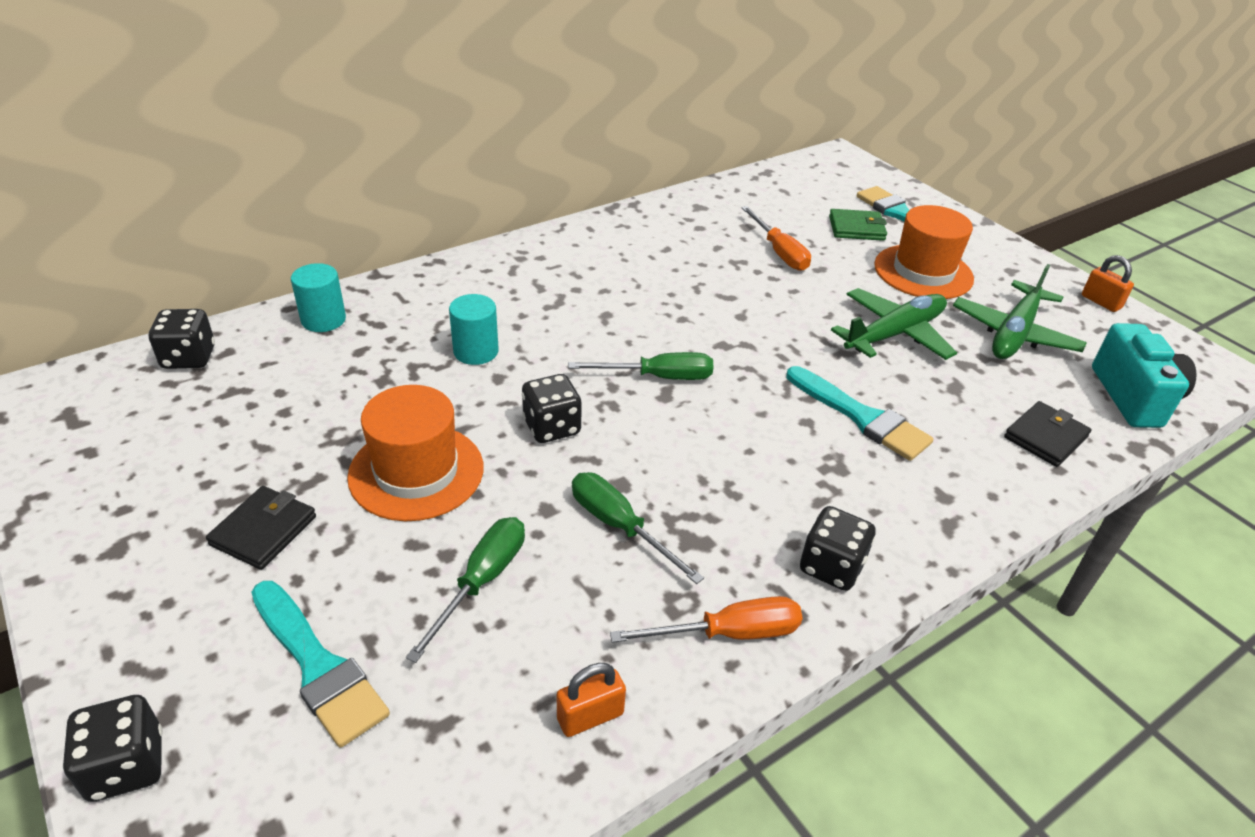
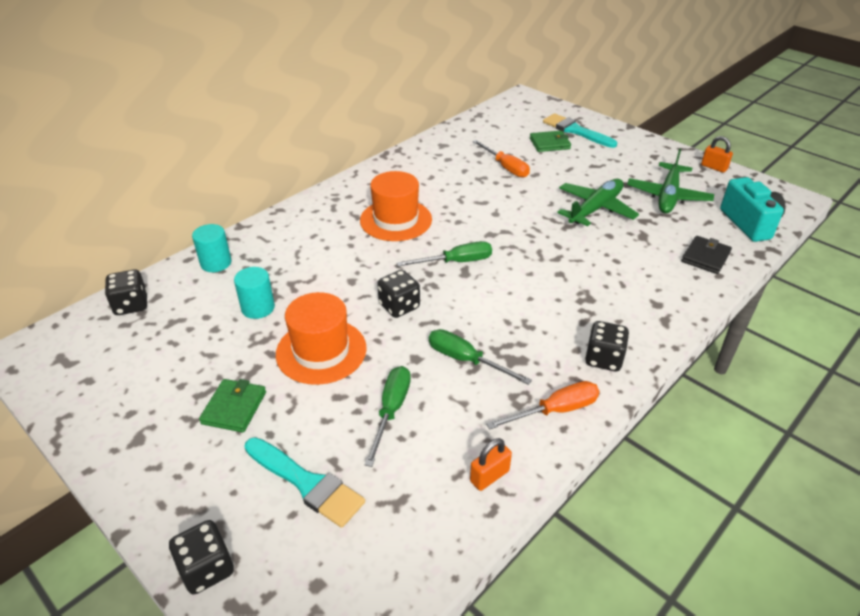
camera: 10 degrees left, 0 degrees up
(264, 530) = (234, 408): black wallet -> green wallet
(476, 351) = (330, 266): turquoise cylinder -> turquoise cylinder (258, 308)
(861, 417) = (592, 264): turquoise brush -> none
(923, 272) = (600, 166): orange hat -> orange hat (396, 220)

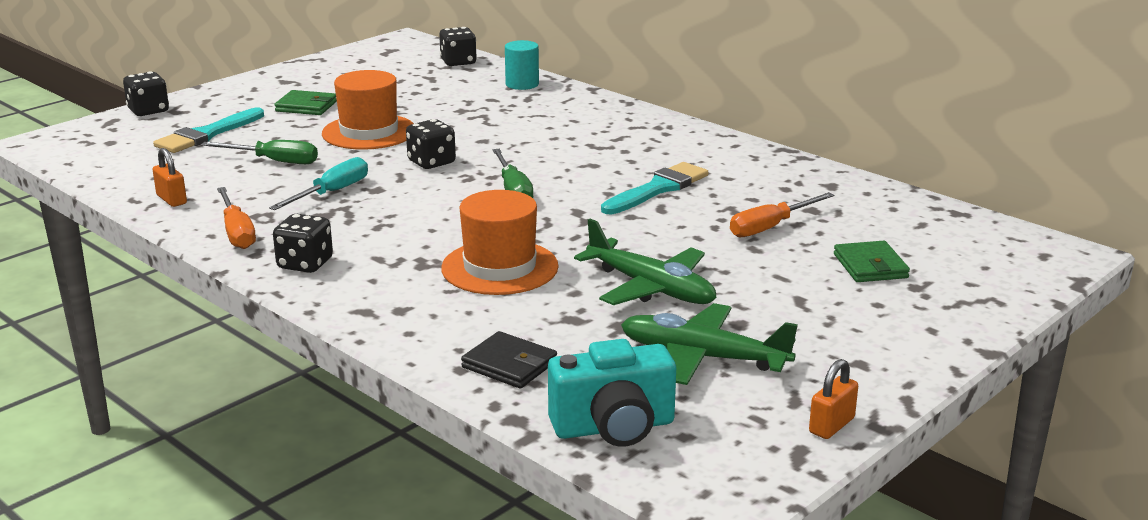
camera: 90 degrees right, 15 degrees down
(258, 308) = (443, 105): turquoise cylinder -> none
(396, 220) = (609, 158): orange hat -> orange hat (499, 267)
(466, 360) = (332, 193): green screwdriver -> turquoise screwdriver
(575, 131) = (935, 293): turquoise brush -> turquoise brush (658, 189)

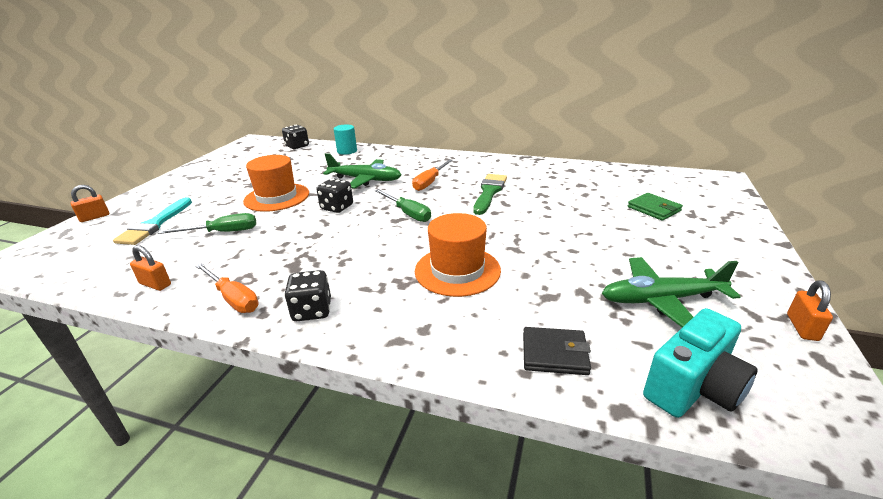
camera: 25 degrees left, 5 degrees up
(148, 111) = (94, 217): black dice -> orange padlock
(306, 106) = (219, 190): green wallet -> none
(332, 193) = (285, 245): turquoise screwdriver -> none
(650, 288) = (565, 257): green plane -> green plane (365, 180)
(658, 189) = (489, 192): turquoise brush -> green brush
(770, 227) = (575, 200): orange screwdriver -> orange screwdriver (430, 182)

